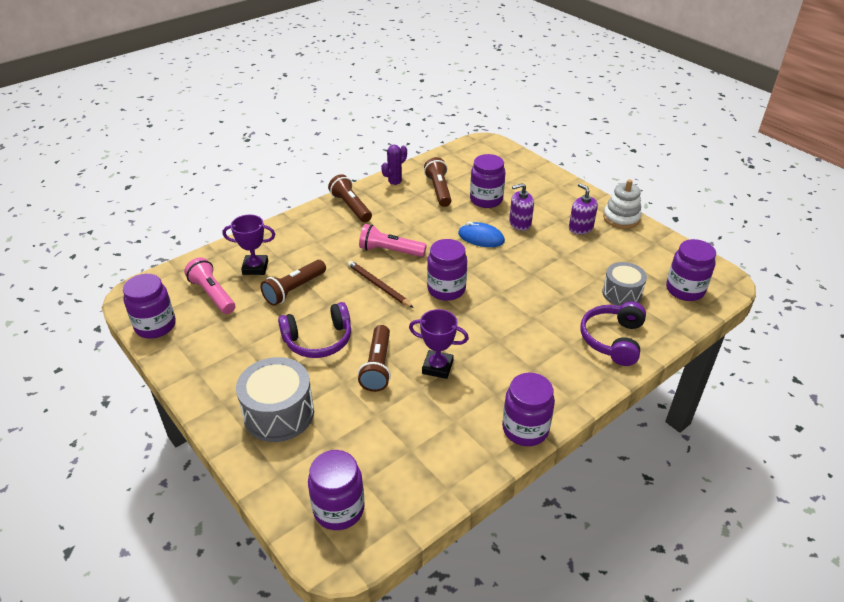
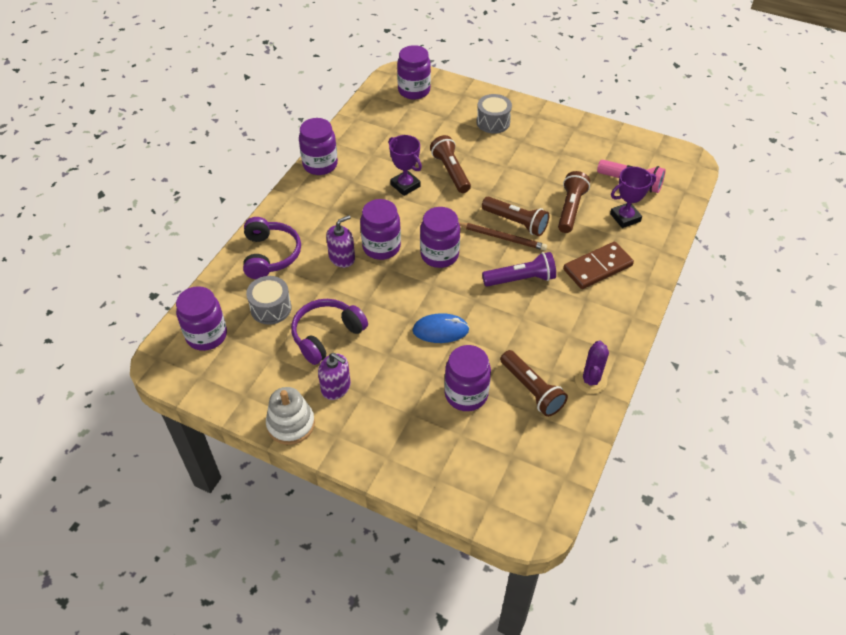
camera: 155 degrees right, 10 degrees up
(155, 326) = (642, 145): purple jar -> purple jar (381, 247)
(279, 413) = (493, 122): grey drum -> grey drum, size x0.66
(318, 340) = (511, 175): purple headphones -> purple headphones (326, 335)
(320, 240) = (597, 267): none -> brown domino
(351, 207) = (608, 323): brown flashlight -> brown flashlight (515, 222)
(390, 251) = (520, 279): pink flashlight -> purple flashlight
(437, 367) = (405, 185): purple trophy -> purple trophy turned 60 degrees clockwise
(520, 223) = (408, 368): purple soap dispenser -> purple soap dispenser (342, 258)

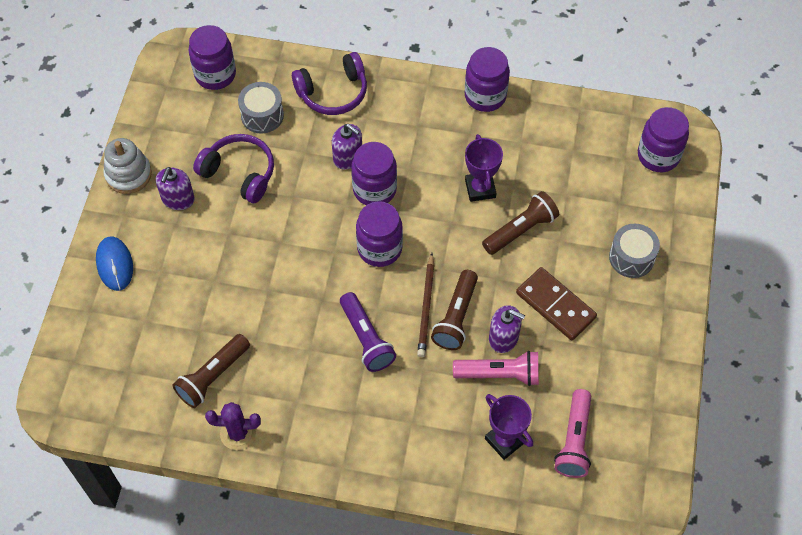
camera: 75 degrees right, 10 degrees up
(405, 185) = (480, 189): purple trophy -> purple trophy turned 45 degrees counterclockwise
(440, 330) = (271, 274): blue mouse -> blue mouse (115, 264)
(466, 394) = (194, 315): purple jar -> none
(540, 200) = (503, 338): none -> purple soap dispenser
(570, 209) = (499, 374): brown flashlight -> pink flashlight
(597, 267) = (408, 419): brown domino -> brown domino (555, 305)

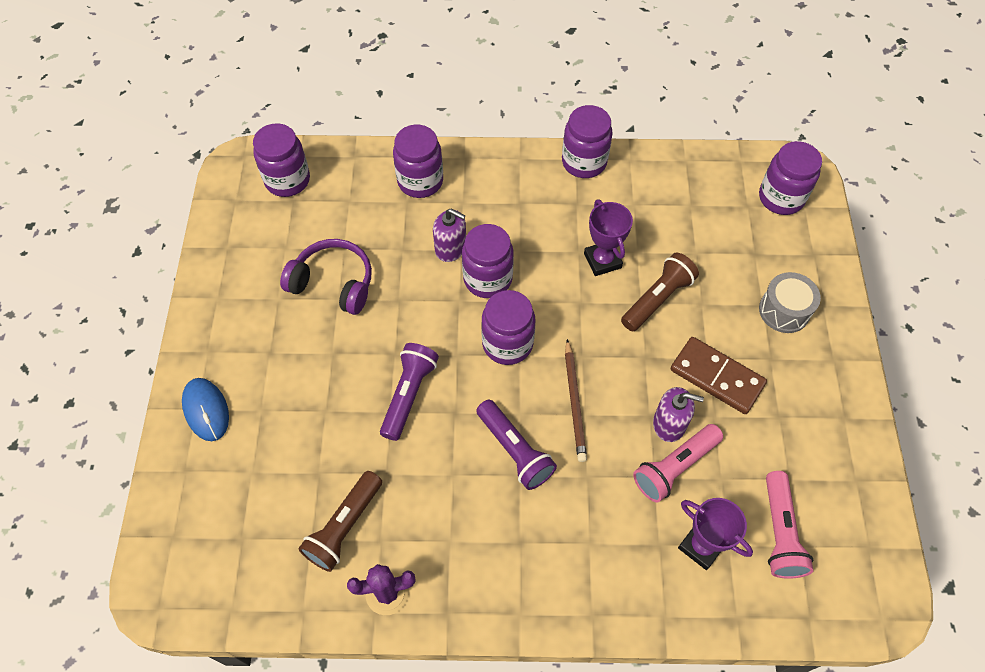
camera: 10 degrees left, 0 degrees up
(128, 174) = (207, 303): white stacking toy -> none
(178, 199) = (268, 323): purple soap dispenser -> none
(262, 115) = (347, 216): grey drum -> none
(286, 278) = (408, 395): none -> purple flashlight
(333, 92) = (420, 181): purple headphones -> purple jar
(456, 317) = (611, 408): brown flashlight -> none
(499, 374) = (675, 467): pink flashlight -> pink flashlight turned 150 degrees clockwise

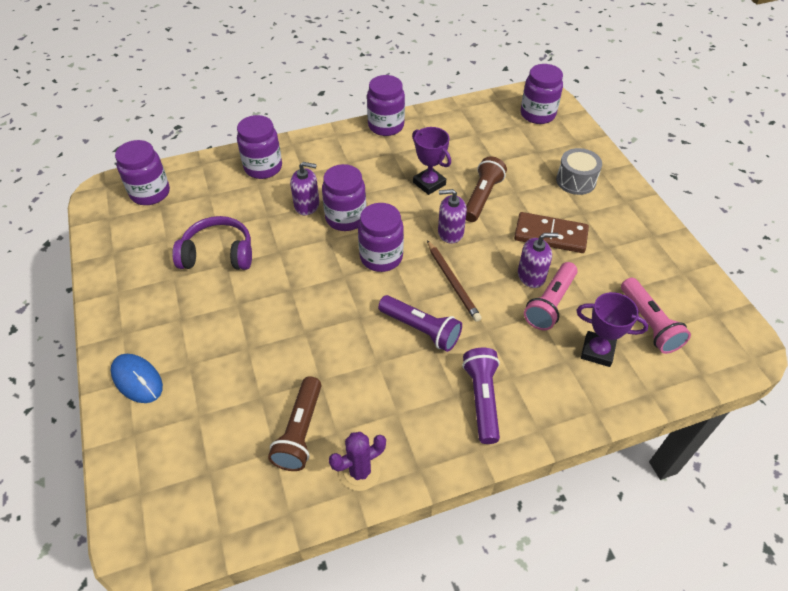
camera: 20 degrees left, 10 degrees down
(408, 395) = (315, 315): purple flashlight -> purple flashlight (482, 399)
(599, 336) = (450, 232): none -> purple soap dispenser

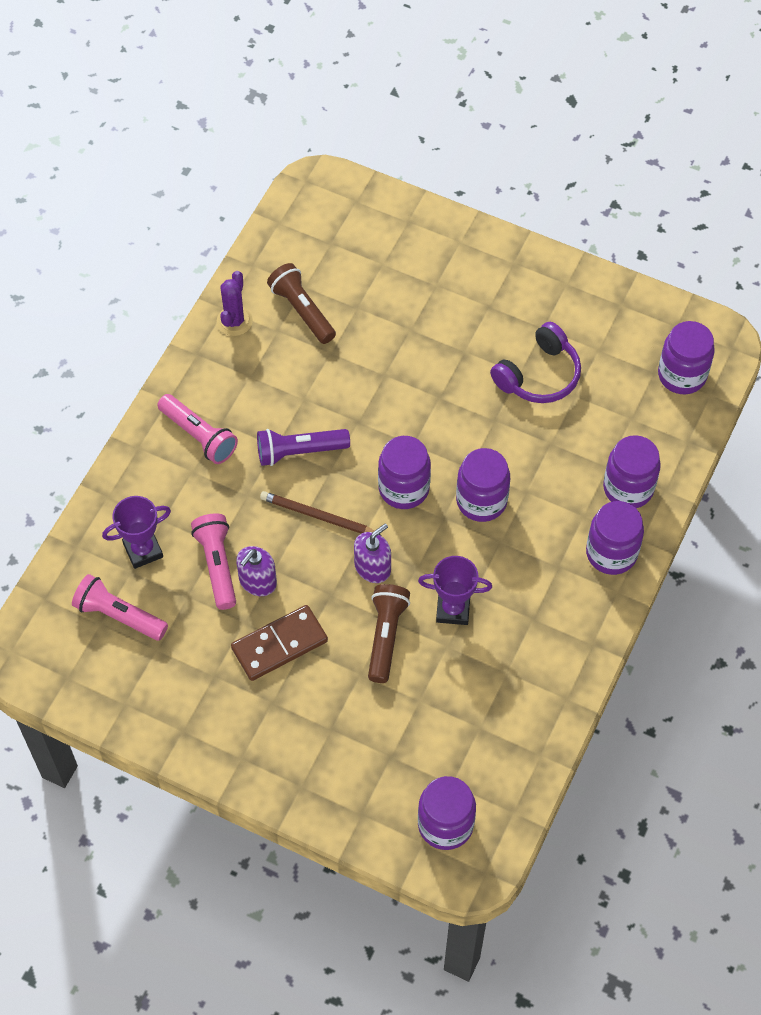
camera: 135 degrees right, 10 degrees up
(137, 379) = (455, 248): blue mouse -> none
(307, 205) = (532, 484): purple soap dispenser -> none
(386, 126) = (584, 651): purple jar -> purple jar (611, 553)
(482, 197) = (385, 636): brown flashlight -> brown flashlight turned 150 degrees counterclockwise
(482, 399) = (199, 435): purple flashlight -> pink flashlight
(576, 181) = (314, 745): grey drum -> none

